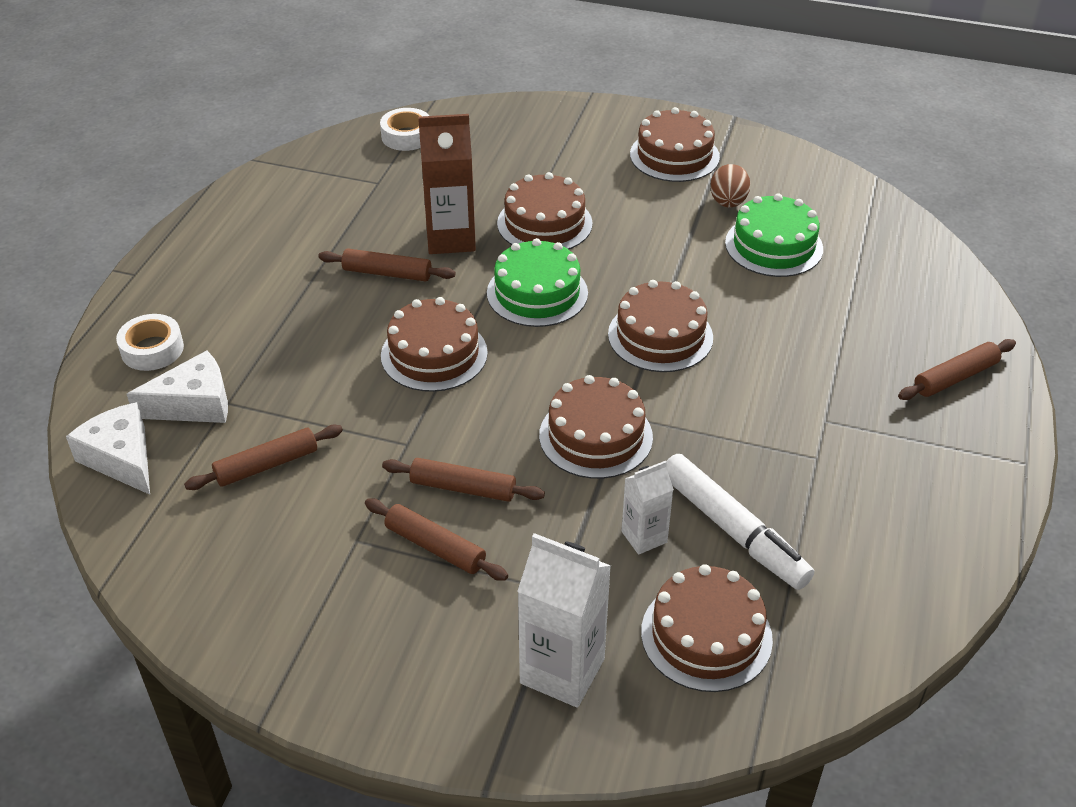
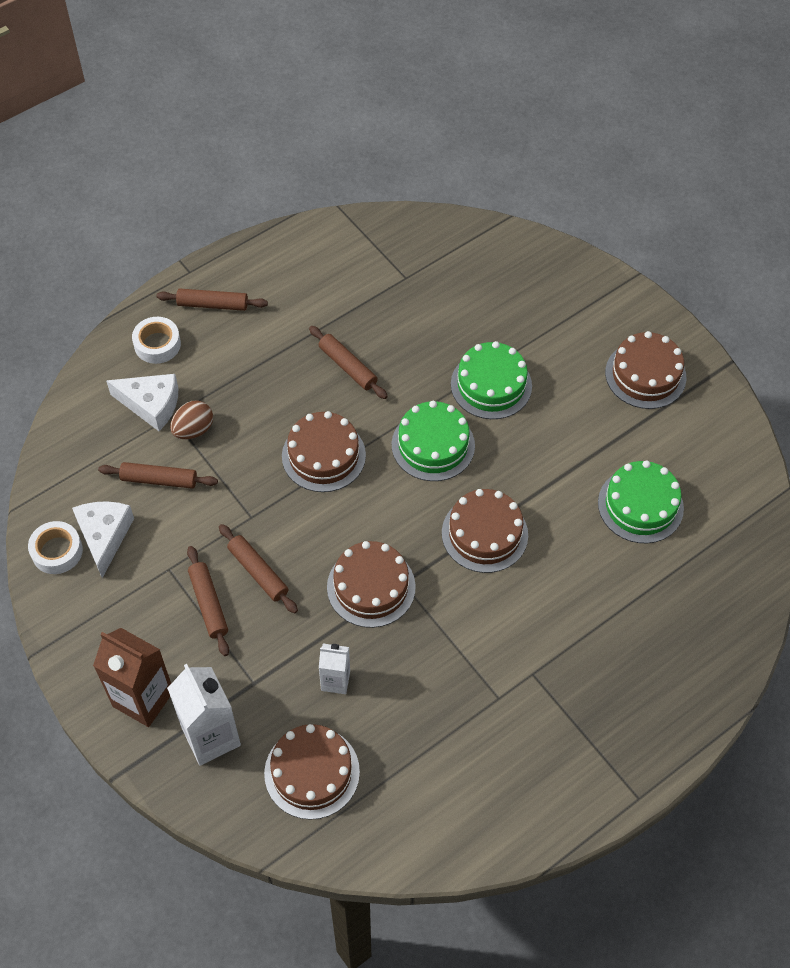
camera: 35 degrees right, 15 degrees up
(121, 458) = (83, 421): white cheese -> white cheese (104, 536)
(406, 136) = (461, 242): white tape -> white tape (57, 551)
(450, 239) = (414, 360): brown carton -> brown carton (143, 699)
(544, 223) = (491, 385): brown cake -> green cake
(728, 203) = (644, 444): brown egg -> brown egg (193, 430)
(732, 530) = (394, 713): white marker -> none
(955, 377) = (660, 700): brown rolling pin -> brown rolling pin (213, 304)

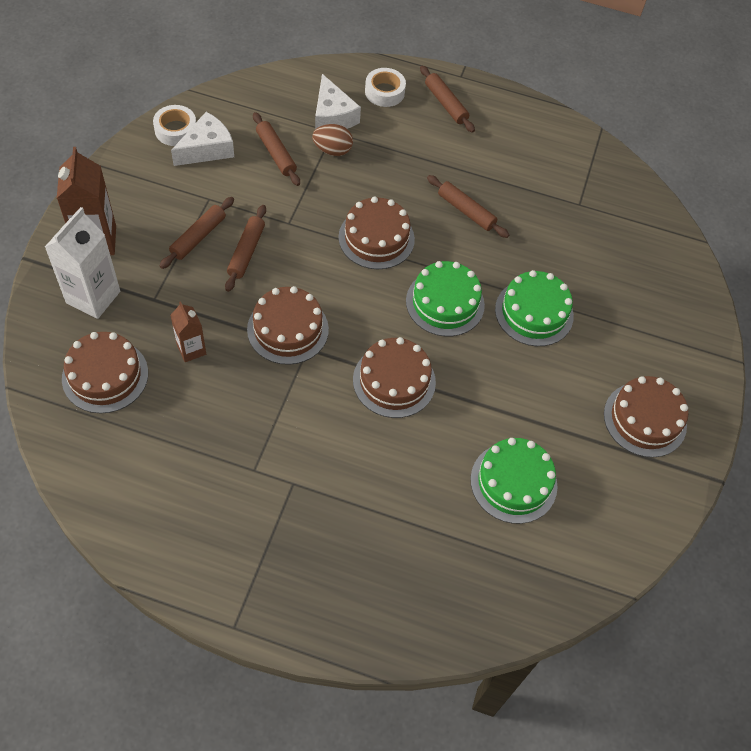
camera: 50 degrees right, 0 degrees up
(335, 681) = (191, 349): white carton -> brown carton
(347, 367) = (466, 211): brown rolling pin -> brown rolling pin turned 60 degrees counterclockwise

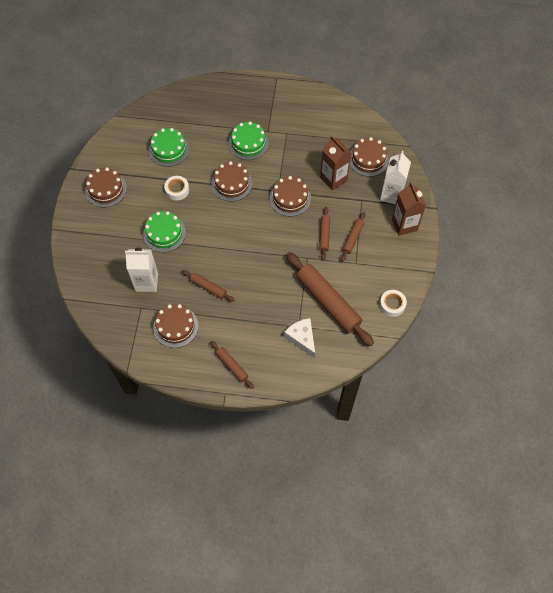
camera: 175 degrees right, 5 degrees up
(191, 349) = (333, 179): brown carton -> brown carton, size x1.74
(207, 149) = (369, 295): white cheese -> none
(276, 154) = (328, 302): brown rolling pin -> brown rolling pin, size x2.03
(332, 150) = (295, 312): brown egg -> none
(376, 238) = (256, 259): brown cake -> brown cake (175, 326)
(384, 92) = (273, 366): white tape -> white tape (177, 190)
(445, 303) = (212, 229): green cake -> green cake (248, 143)
(568, 239) = (147, 282): none -> white carton

